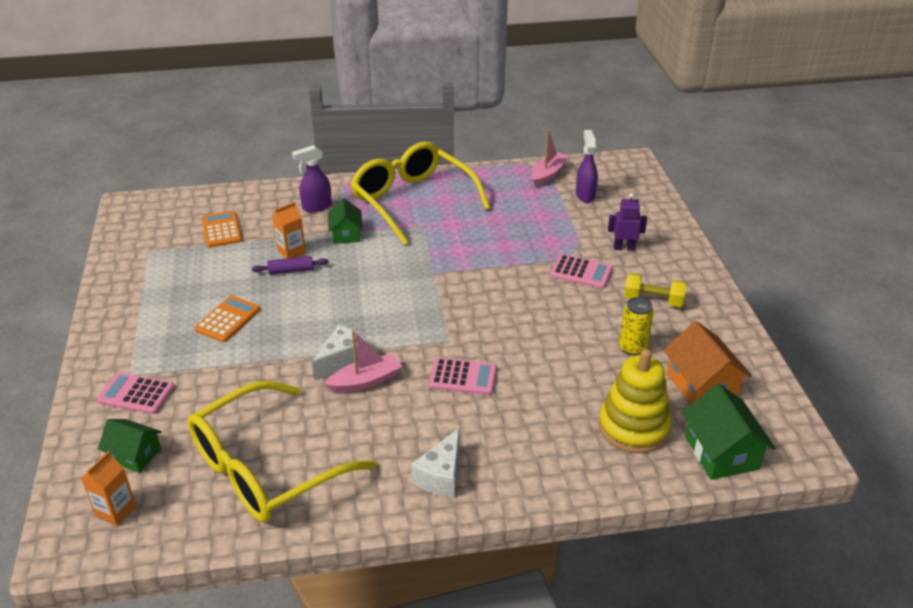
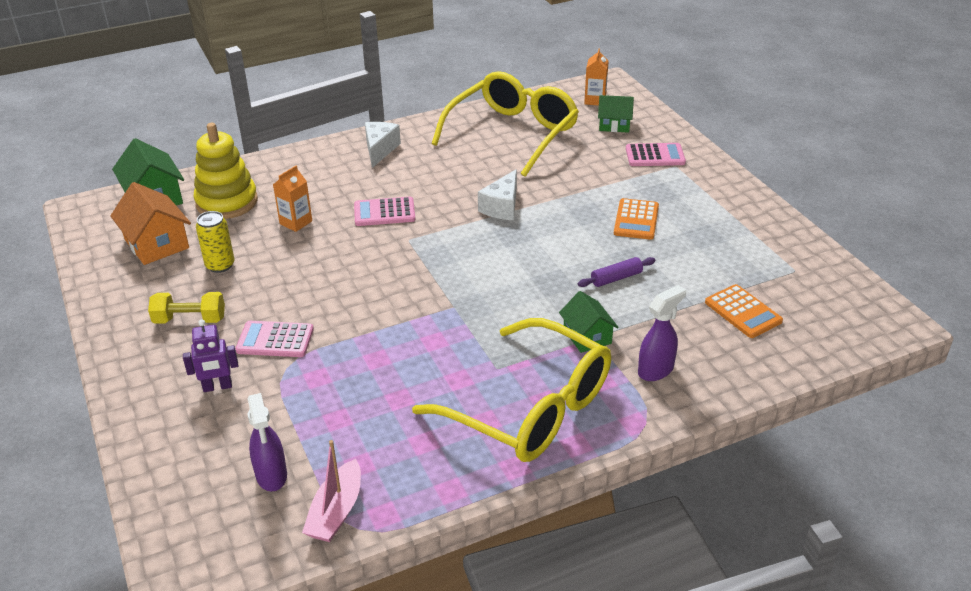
camera: 165 degrees right, 0 degrees up
(291, 252) = (634, 300): orange carton -> orange carton (296, 222)
(365, 381) = (470, 195): pink boat -> none

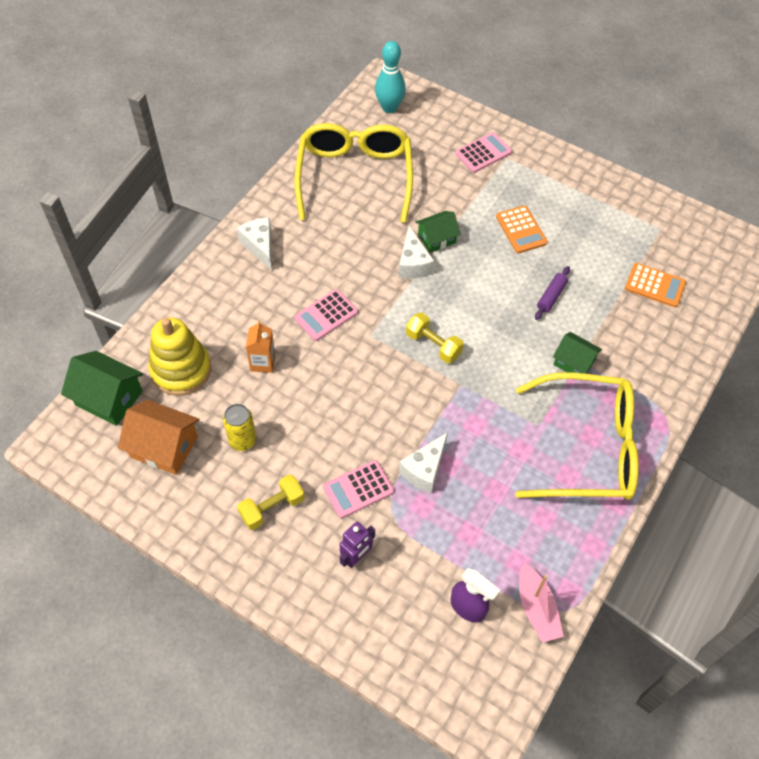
camera: 35 degrees left, 20 degrees up
(349, 353) = (424, 470): none -> white cheese
(458, 268) = (433, 345): none -> yellow dumbbell
(595, 100) = (389, 108): orange carton -> turquoise bowling pin
(614, 125) = (426, 131): green house -> green house (436, 238)
(656, 370) = (639, 368): purple spray bottle -> none

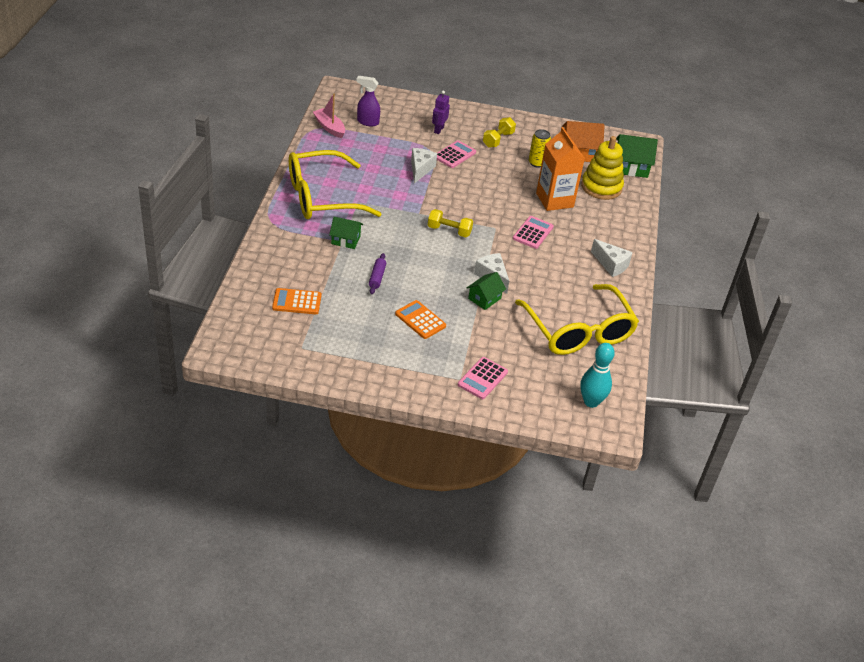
camera: 155 degrees right, 15 degrees down
(263, 362) = (554, 200): orange carton -> orange carton, size x1.89

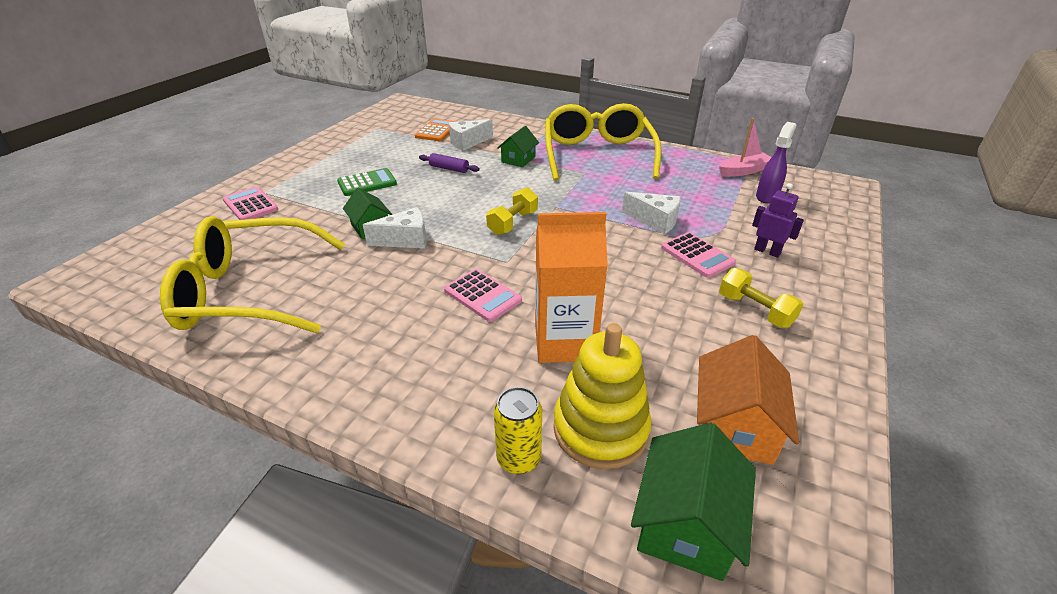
camera: 110 degrees right, 5 degrees down
(420, 320) = (367, 183): orange calculator -> green calculator
(537, 163) = (684, 345): yellow can -> yellow can (518, 458)
(591, 402) = (129, 272): turquoise bowling pin -> none
(611, 265) = (360, 371): white cheese -> white cheese (468, 142)

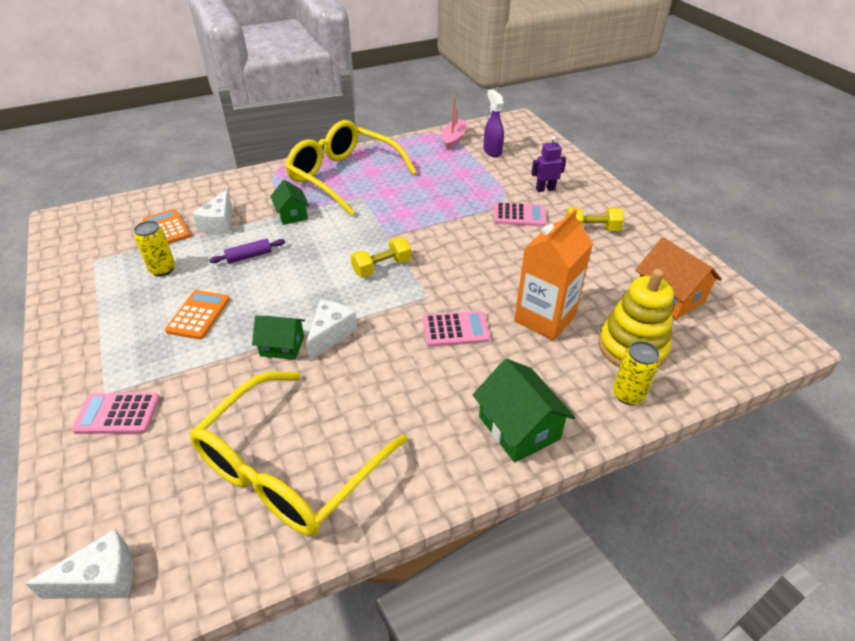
camera: 50 degrees left, 5 degrees up
(367, 183) = (198, 315): green calculator -> orange calculator
(396, 150) = (162, 269): none -> yellow can
(513, 223) = (382, 267): yellow dumbbell -> yellow dumbbell turned 75 degrees clockwise
(655, 221) = (463, 206): white cheese -> white cheese (101, 579)
(686, 523) = (719, 355): green house -> green house (519, 427)

